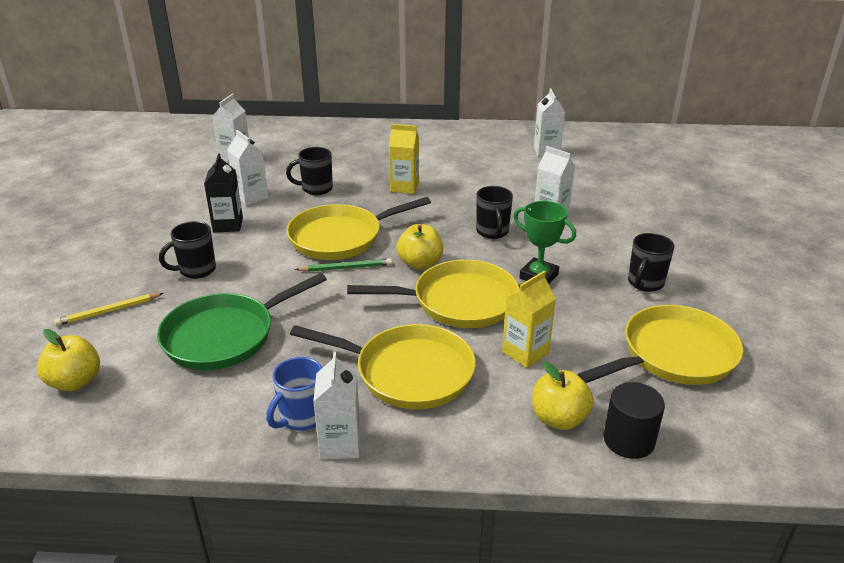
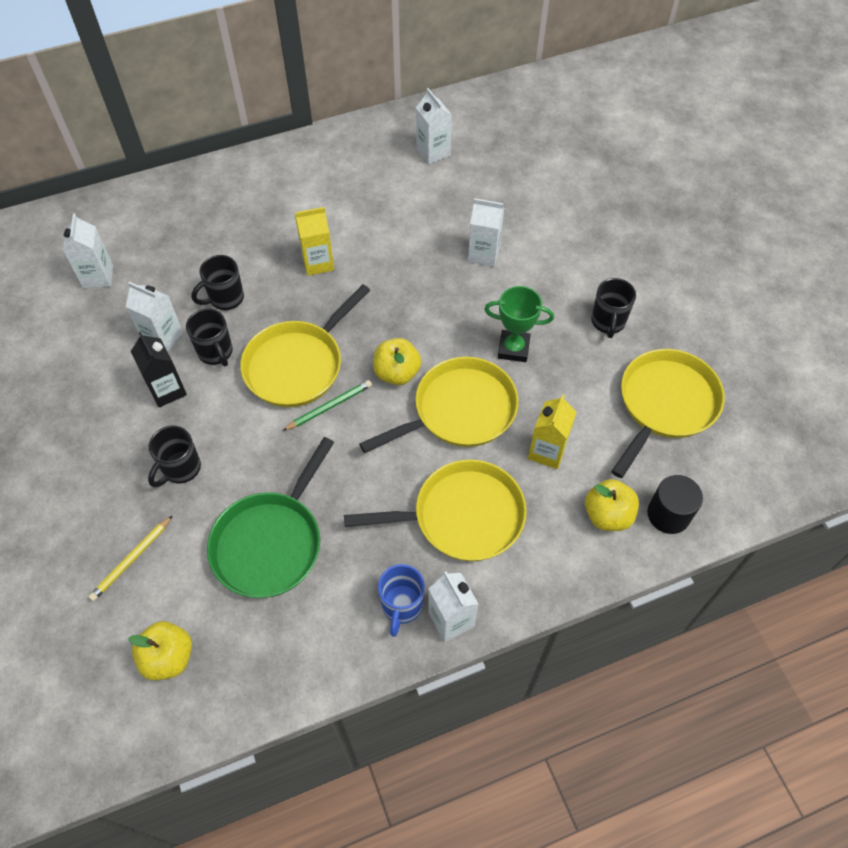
camera: 25 degrees left, 25 degrees up
(492, 232) = (441, 301): black mug -> black mug (216, 352)

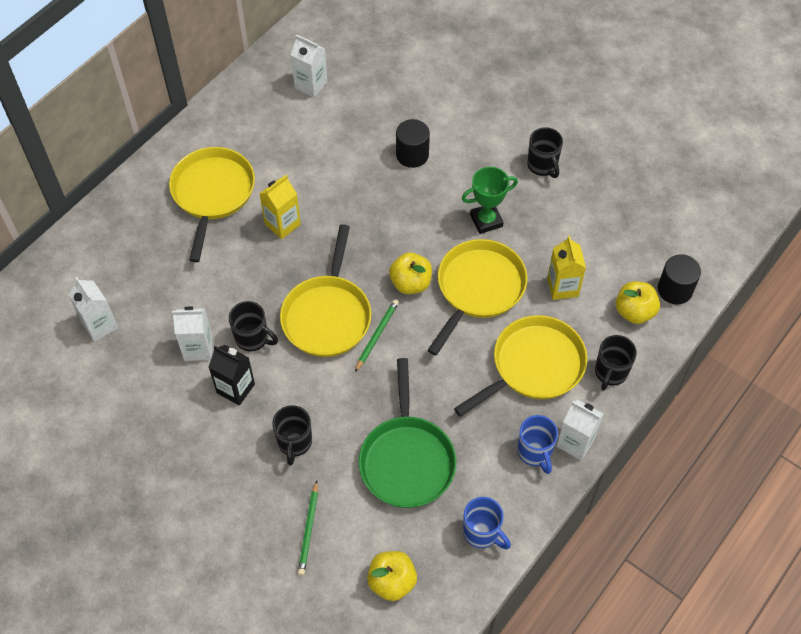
camera: 30 degrees left, 0 degrees up
(132, 560) = (309, 530): yellow pencil -> green pencil
(225, 298) = (227, 291): black mug -> black mug (610, 373)
(290, 659) = (482, 533): none -> blue mug
(484, 254) = (412, 155): white carton -> black cylinder
(665, 404) = (623, 210): yellow pan -> yellow pan (212, 194)

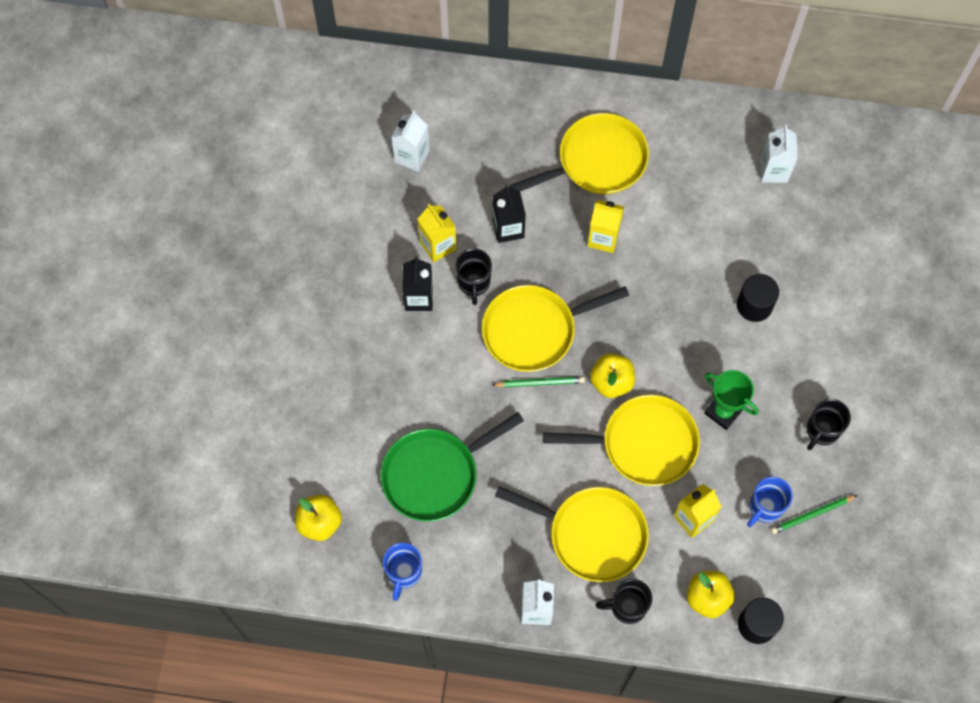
camera: 60 degrees right, 10 degrees up
(198, 348) = (438, 245): white carton -> yellow carton
(223, 287) = (508, 228): none -> black carton
(294, 443) = (397, 375): black mug -> none
(309, 530) = (327, 431): green pencil -> green pencil (812, 515)
(535, 452) = (505, 579): blue mug -> blue mug (764, 507)

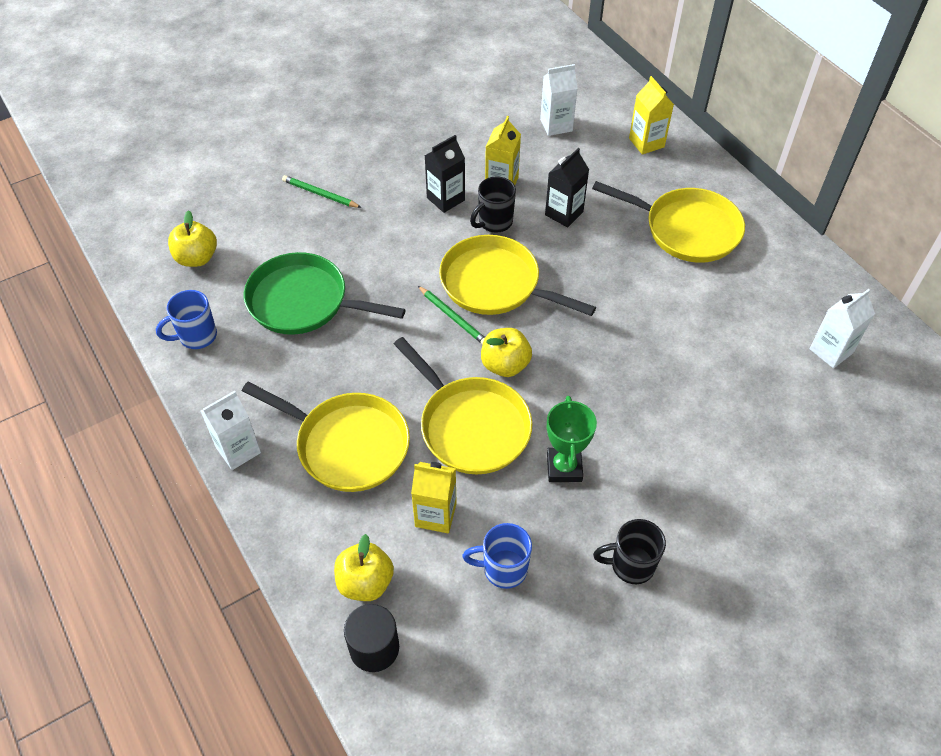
camera: 50 degrees right, 15 degrees down
(592, 534) = (347, 445): yellow pan -> yellow pan turned 45 degrees counterclockwise
(603, 238) = (626, 276): yellow carton -> yellow carton (646, 143)
(627, 607) = (299, 519): black mug -> none
(754, 305) = (691, 422): black cylinder -> none
(812, 515) = (535, 618): green pencil -> green pencil (320, 194)

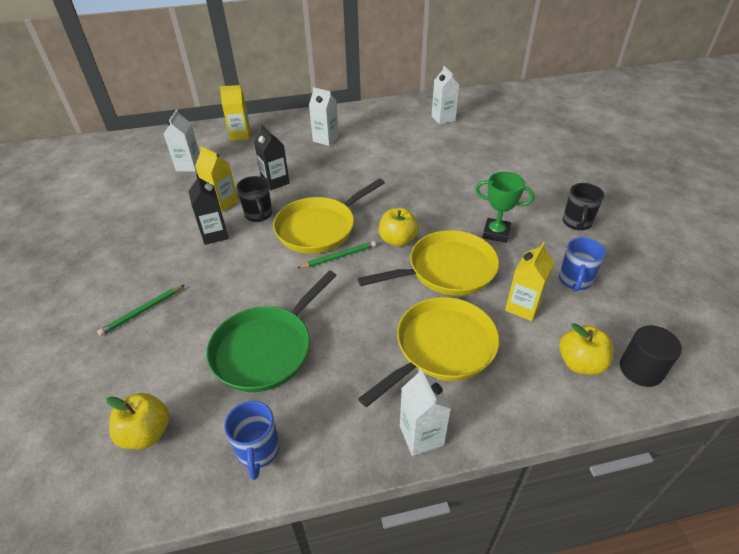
camera: 70 degrees left, 10 degrees down
(686, 229) = (325, 139): yellow pan -> white carton

